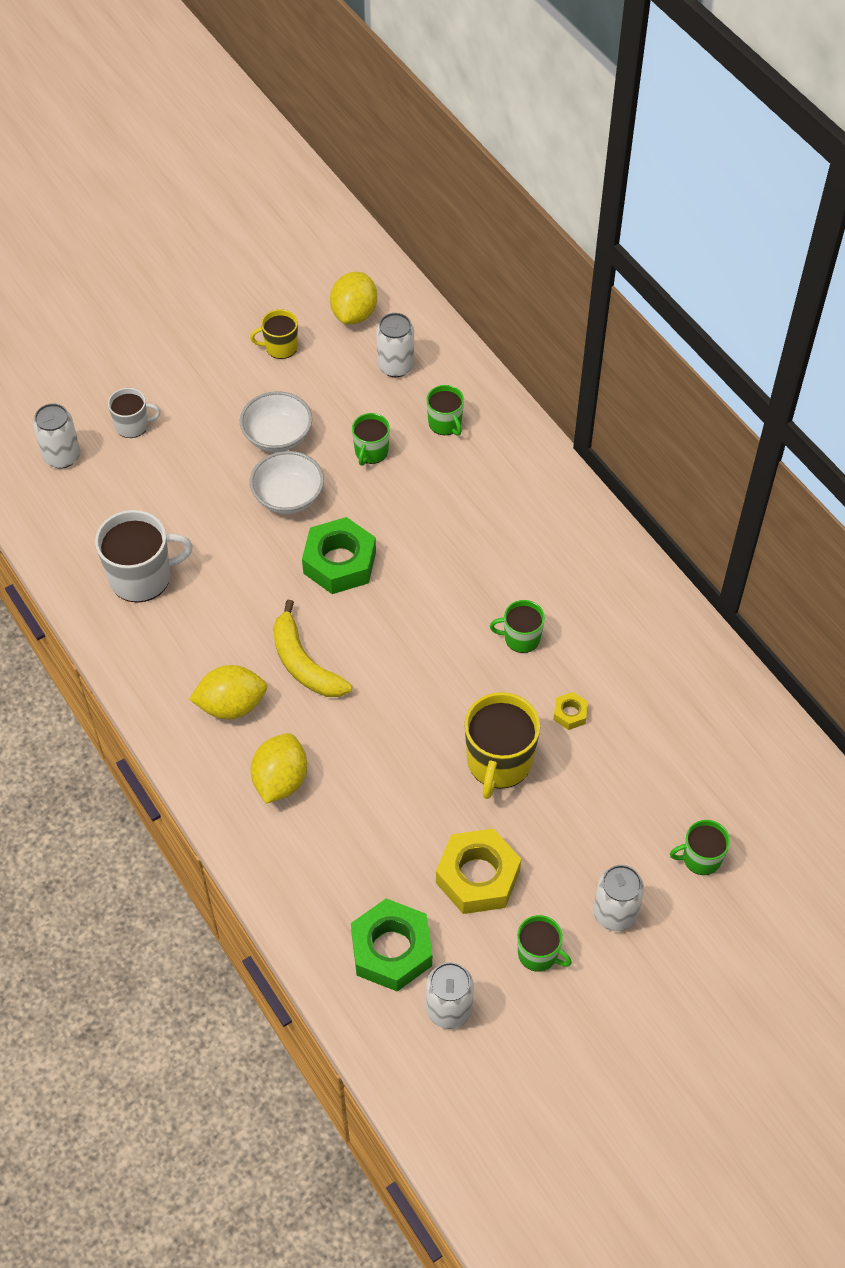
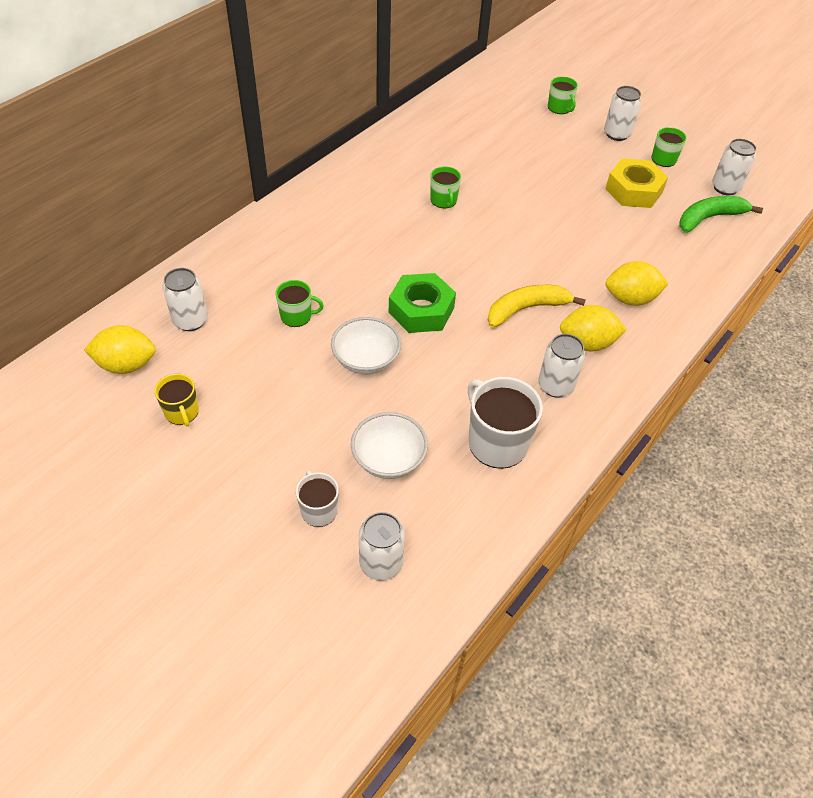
camera: 110 degrees left, 5 degrees down
(187, 652) = (555, 386): none -> white can
(231, 705) = (587, 343): yellow lemon -> yellow lemon turned 60 degrees counterclockwise
(277, 436) = (298, 385): white bowl -> white bowl (388, 459)
(304, 664) = (526, 309): yellow banana -> yellow banana turned 150 degrees counterclockwise
(391, 950) = (709, 218): green nut -> green banana
(445, 423) = (251, 276): green mug -> none
(499, 762) = (547, 195): yellow mug -> none
(570, 714) = (492, 170): yellow nut -> none

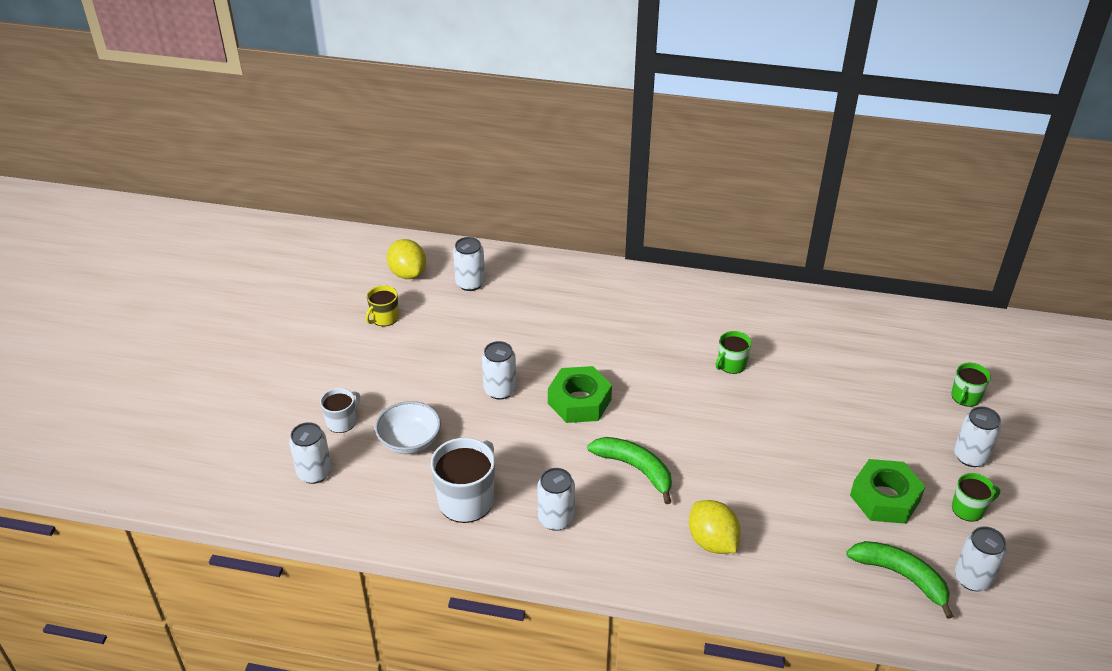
camera: 65 degrees right, 10 degrees down
(297, 316) = (517, 334): green mug -> none
(366, 359) = (500, 390): white bowl -> white can
(526, 309) = (635, 469): yellow banana -> green banana
(587, 343) = (625, 525): yellow lemon -> none
(633, 190) = (885, 498): yellow nut -> green nut

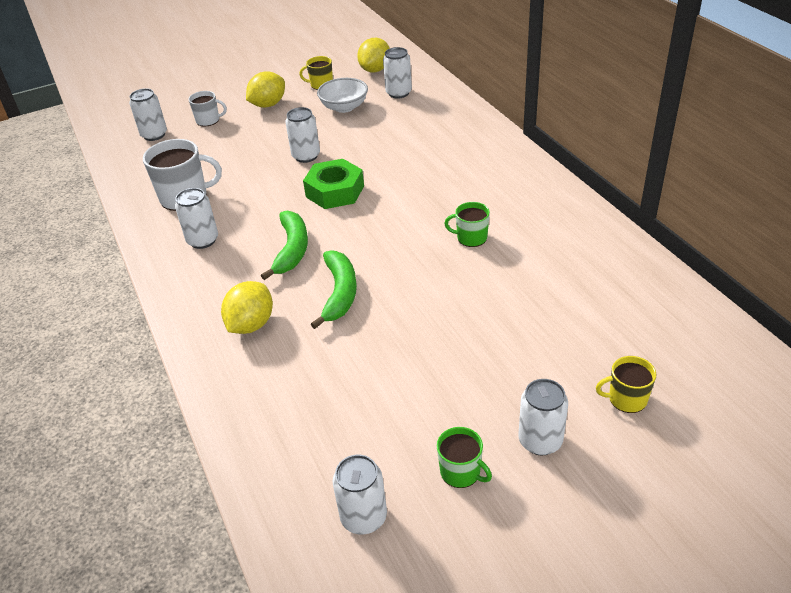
camera: 55 degrees right, 0 degrees up
(371, 368) = (268, 105): none -> yellow lemon
(410, 441) = (217, 150): white bowl -> white bowl (344, 107)
(885, 498) = (410, 404): green nut -> none
(901, 576) = (317, 460): green banana -> green banana (339, 293)
(965, 397) = (626, 399): green mug -> yellow mug

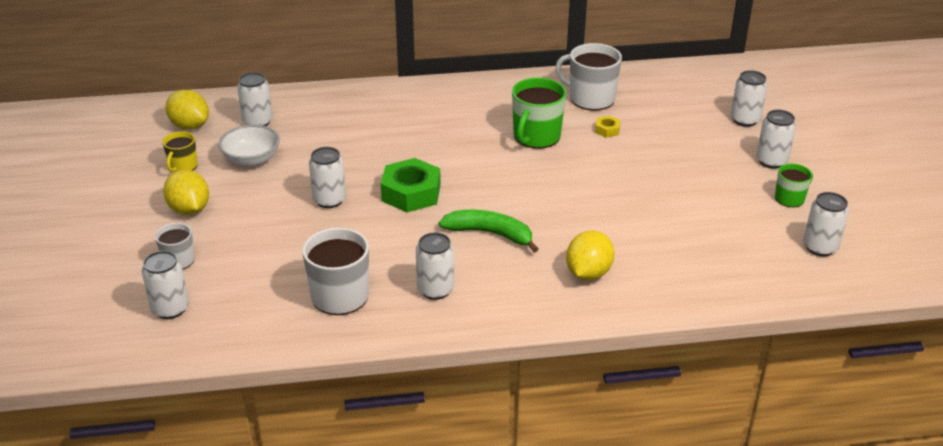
camera: 75 degrees left, 5 degrees down
(251, 324) = (588, 273): yellow lemon -> yellow lemon turned 75 degrees clockwise
(339, 293) = (571, 217): green banana -> none
(471, 238) = (536, 137): green mug -> green mug, size x1.75
(517, 283) = (607, 130): none -> yellow nut
(575, 257) = (590, 98): none -> white mug
(626, 399) = (745, 120): yellow mug -> white can

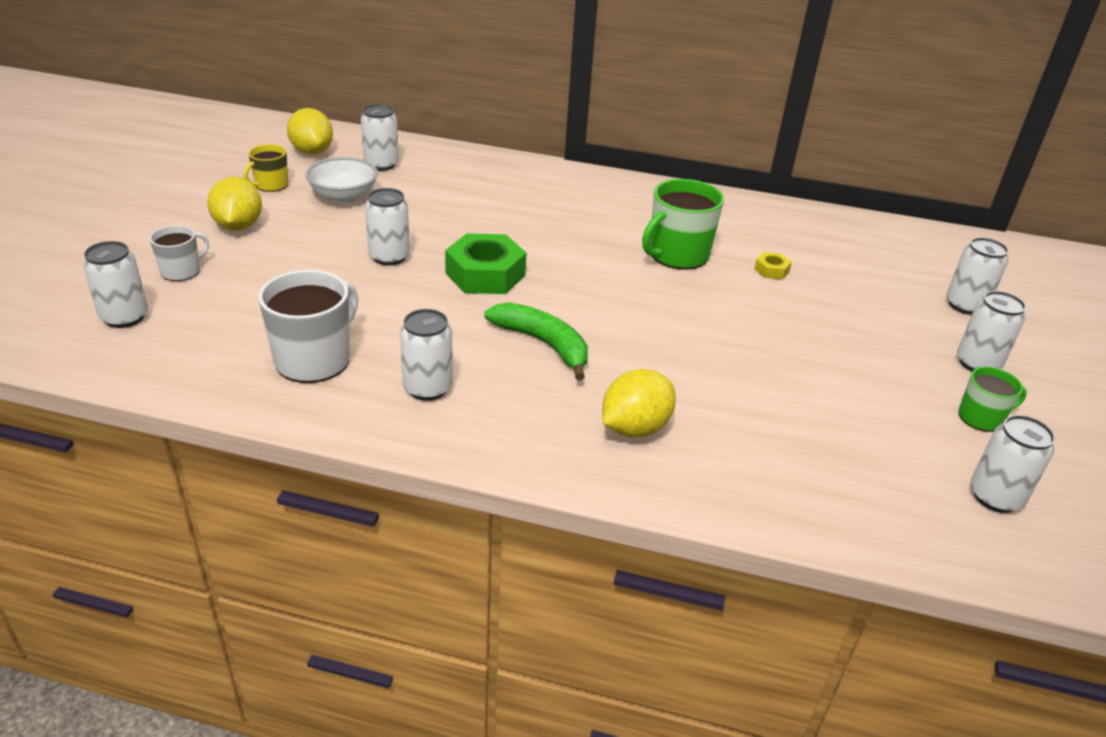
camera: 20 degrees right, 0 degrees up
(590, 98) = (772, 232): white mug -> none

